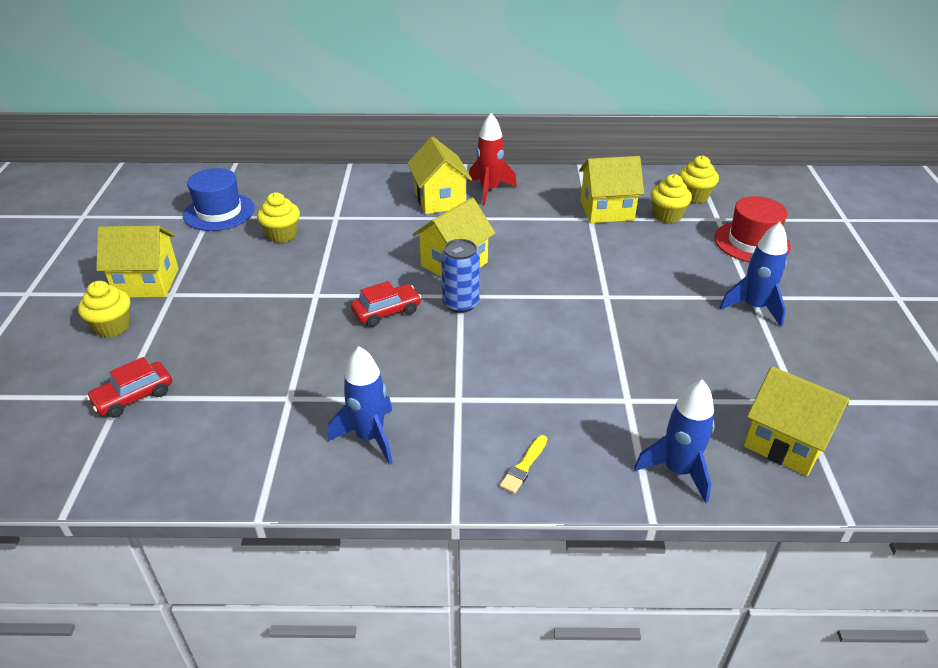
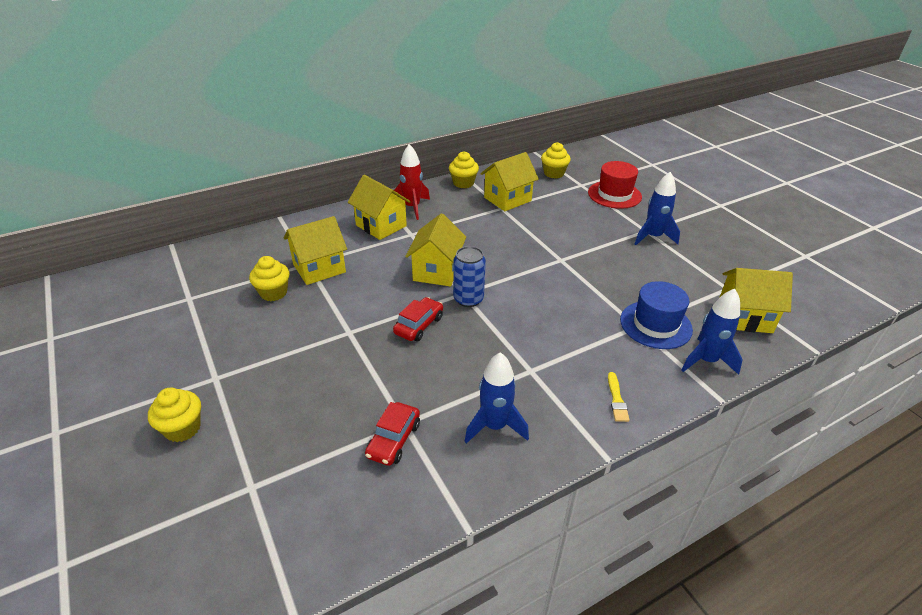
camera: 30 degrees left, 0 degrees up
(133, 397) = (264, 481): red car -> red car (393, 440)
(147, 283) = (181, 376): yellow house -> yellow house (319, 268)
(219, 212) = (195, 291): blue hat -> blue hat (655, 324)
(667, 216) = (549, 191): yellow cupcake -> yellow cupcake (463, 183)

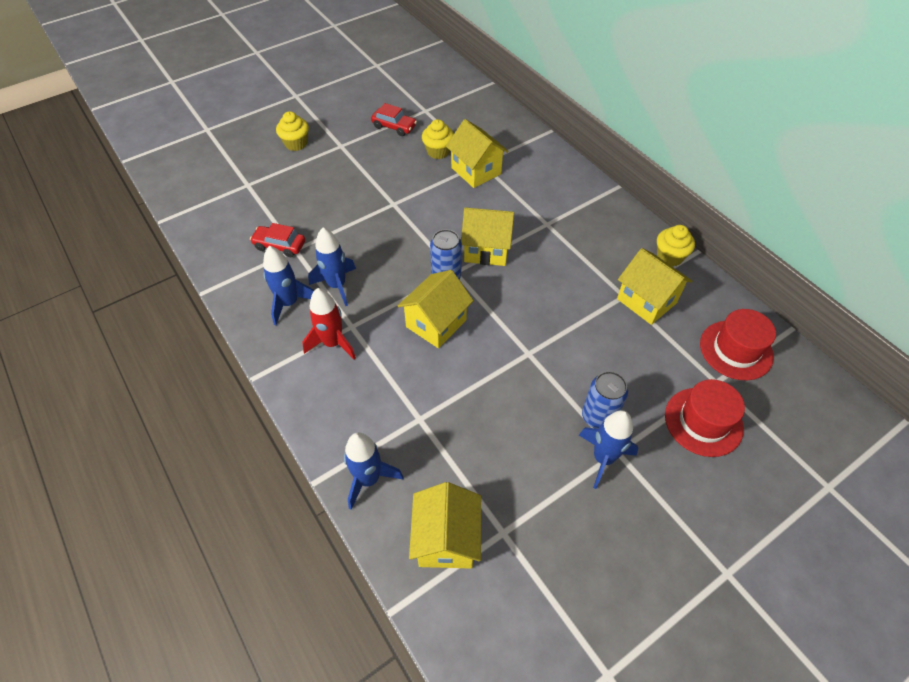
camera: 85 degrees right, 15 degrees up
(381, 225) = (556, 200): yellow house -> yellow house (436, 323)
(412, 207) = (598, 218): red rocket -> red rocket (333, 343)
(419, 325) = (405, 245): red car -> red car (394, 127)
(471, 382) = (337, 285): none -> blue rocket
(553, 173) = (736, 350): yellow cupcake -> red hat
(616, 399) = (315, 390): yellow brush -> none
(618, 234) = (598, 416): none -> blue can
(655, 324) = (423, 437): blue hat -> none

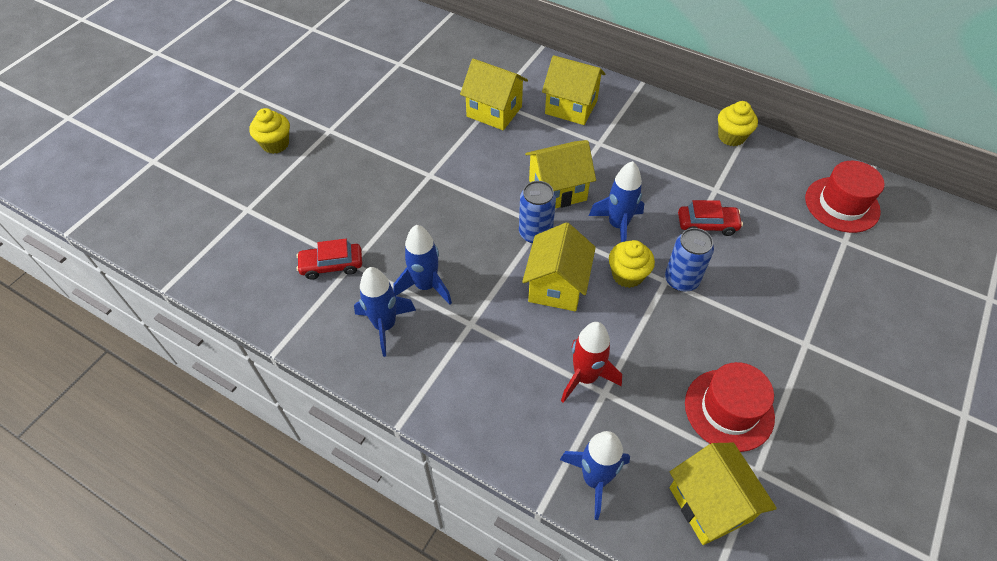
camera: 25 degrees left, 0 degrees up
(333, 343) = (462, 350): red rocket -> red rocket (585, 377)
(394, 127) = (376, 91): red car -> red car (707, 225)
(438, 152) = (441, 103): yellow cupcake -> yellow cupcake (627, 275)
(598, 416) = (767, 317): blue can -> blue can (681, 280)
(603, 458) = (798, 356): blue rocket -> blue rocket (618, 225)
(646, 301) = (738, 187): yellow house -> yellow house (571, 107)
(703, 421) = (858, 283): red hat -> red hat (729, 409)

